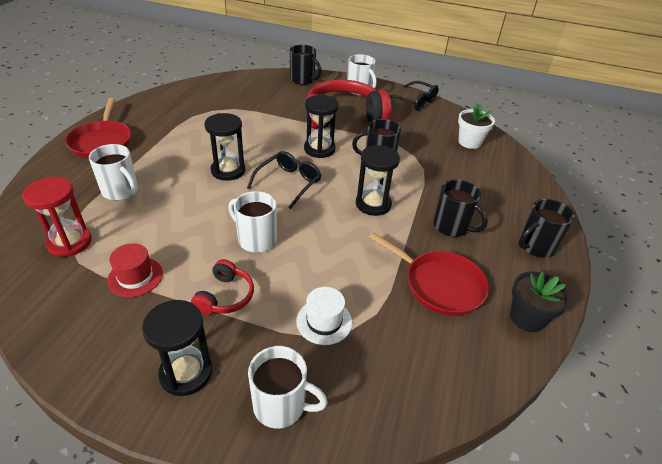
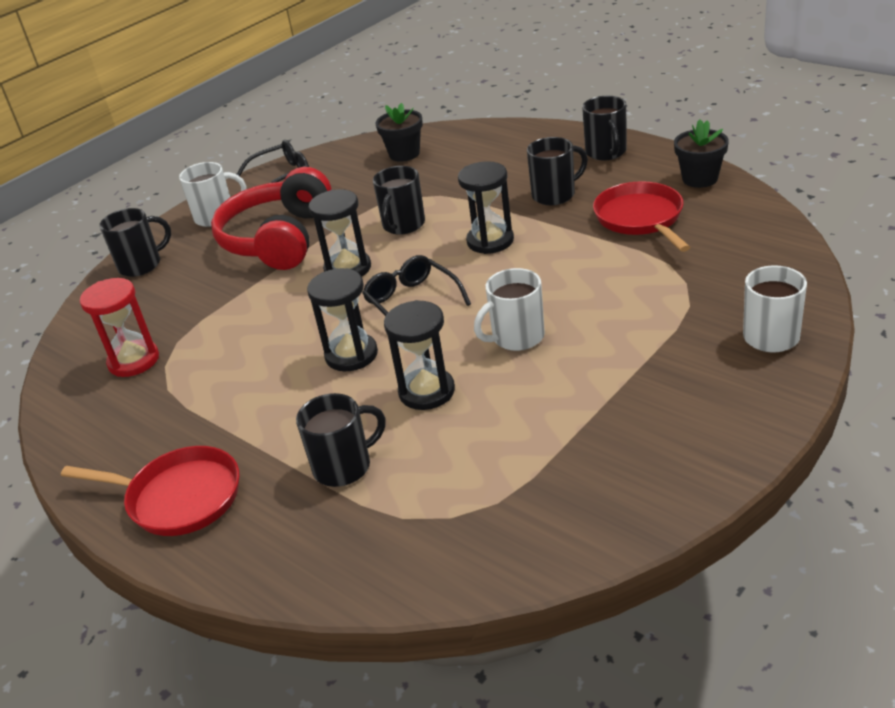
camera: 60 degrees left, 5 degrees down
(70, 242) = (447, 516): red hourglass -> red hourglass (134, 361)
(121, 191) = (344, 466): white mug -> black mug
(135, 277) = (548, 444): red hat -> none
(186, 373) = (717, 399): black hourglass -> black hourglass (426, 391)
(225, 296) = (610, 367): red headphones -> none
(324, 321) = (670, 298): white hat -> none
(439, 285) = (641, 218): red pan -> red pan turned 75 degrees counterclockwise
(469, 142) = (404, 154): white flower pot -> black flower pot

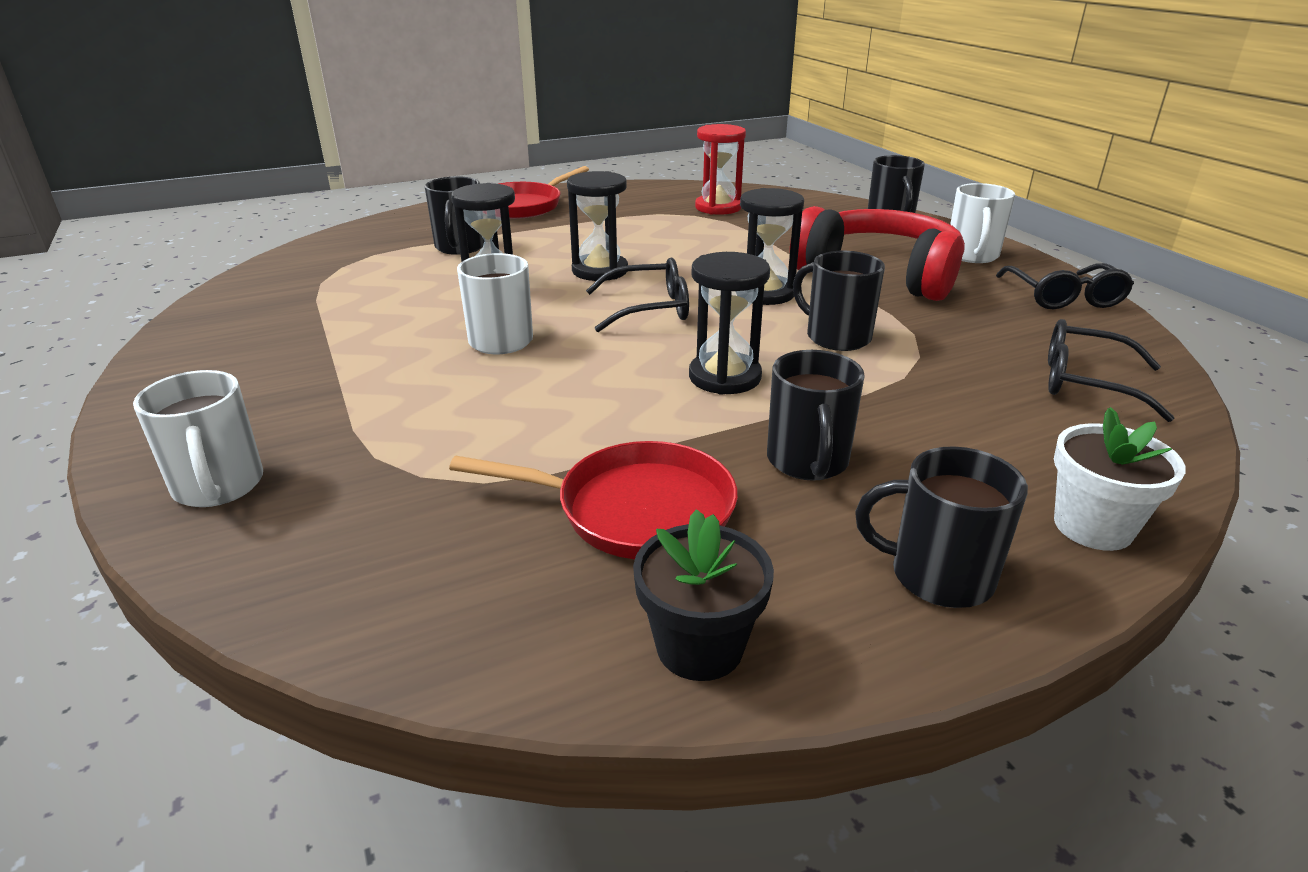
camera: 110 degrees right, 5 degrees down
(404, 154) = (1086, 382): black flower pot -> black glasses
(539, 134) = (1093, 527): none -> white flower pot

